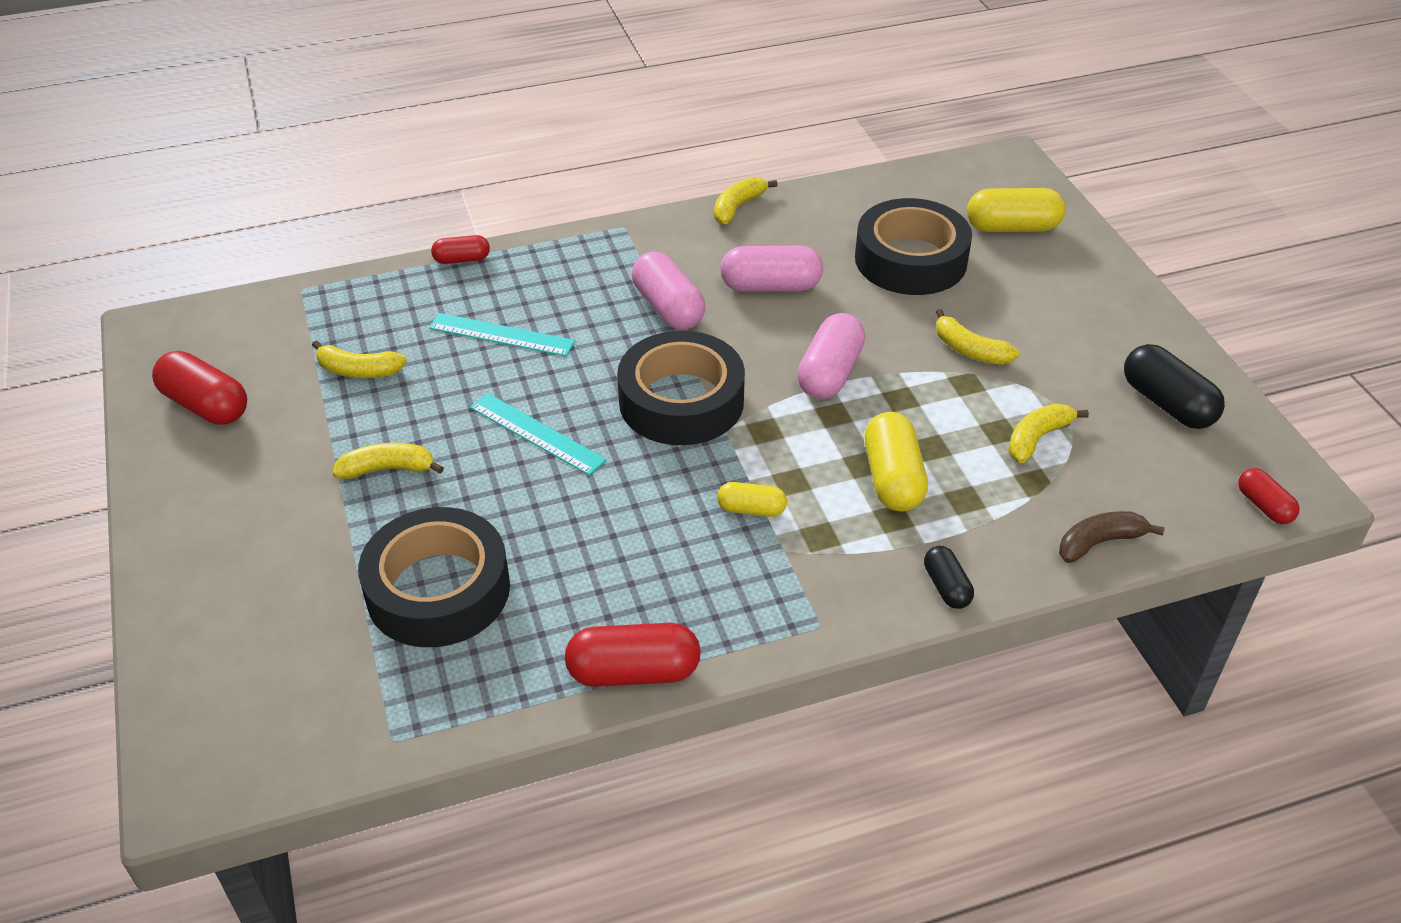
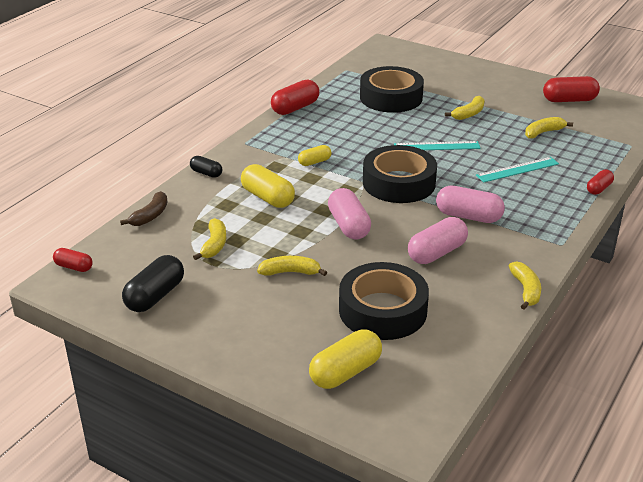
camera: 140 degrees right, 10 degrees down
(1167, 404) = (155, 296): black capsule -> black capsule turned 75 degrees counterclockwise

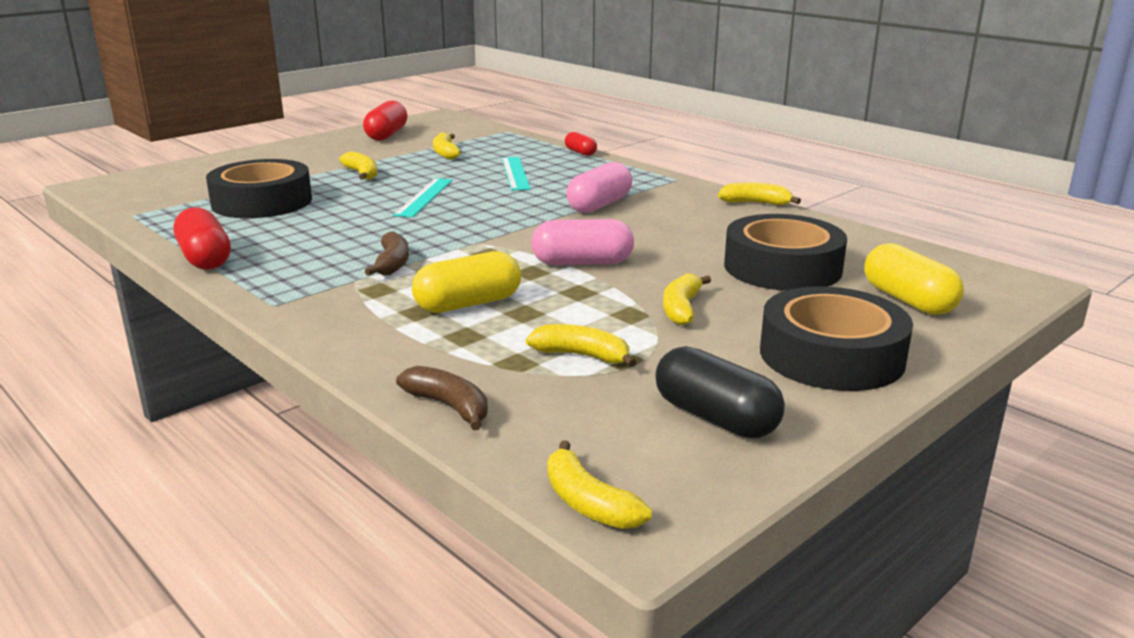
camera: 75 degrees left, 10 degrees down
(74, 267) = (588, 503): red capsule -> yellow banana
(206, 173) = (343, 344): black capsule -> none
(314, 162) = (392, 264): yellow capsule -> brown banana
(399, 183) = (496, 225): black tape -> black tape (831, 355)
(436, 253) = (669, 228): pink capsule -> none

